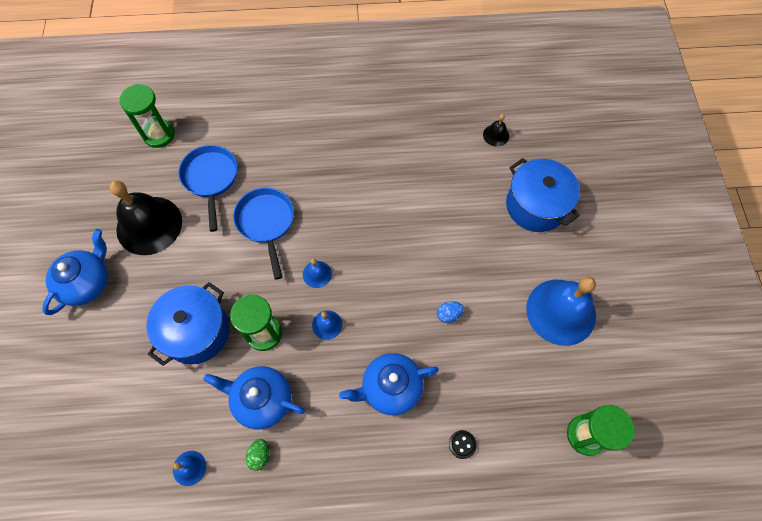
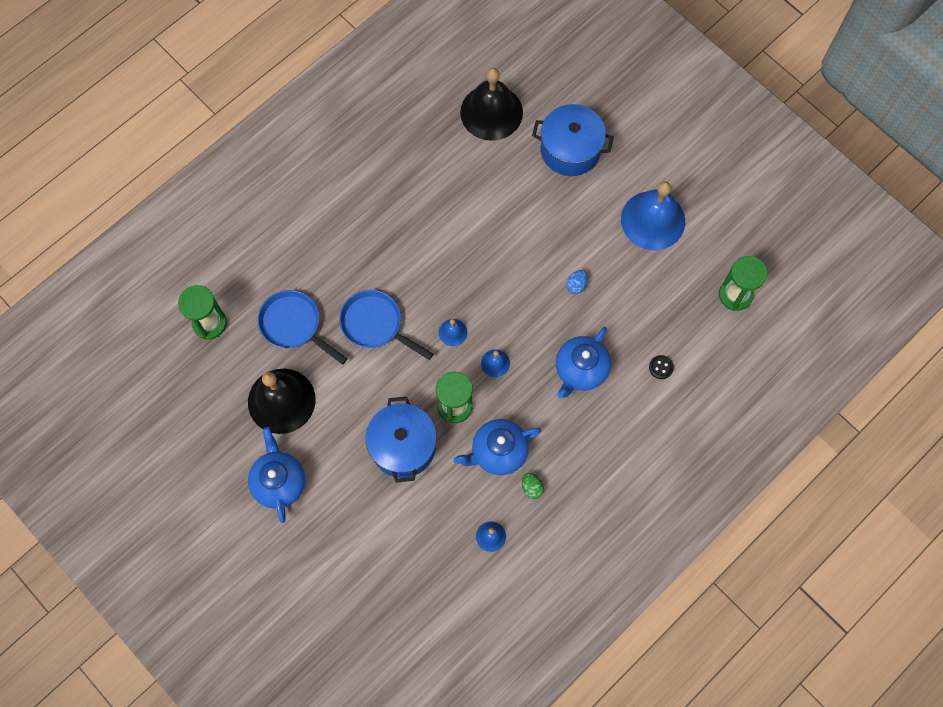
camera: 40 degrees left, 5 degrees up
(496, 135) = (491, 112): black bell -> black bell, size x2.31

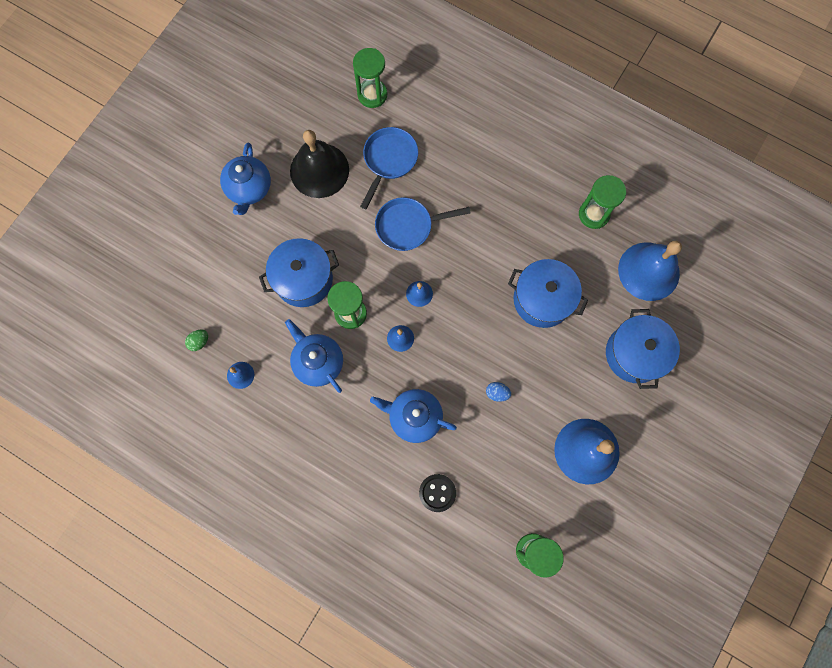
camera: 75 degrees right, 5 degrees up
(279, 482) = (249, 189): blue teapot -> blue teapot turned 120 degrees clockwise
(375, 324) = (408, 226): blue pan -> blue pan turned 120 degrees counterclockwise
(418, 143) = (593, 214): none -> green hourglass
(491, 112) = (648, 271): black bell -> blue bell
(492, 216) = (542, 299): none -> blue pot
(532, 488) = (292, 400): green egg -> green egg (199, 342)
(661, 367) = (437, 493): black button -> black button, size x1.56

